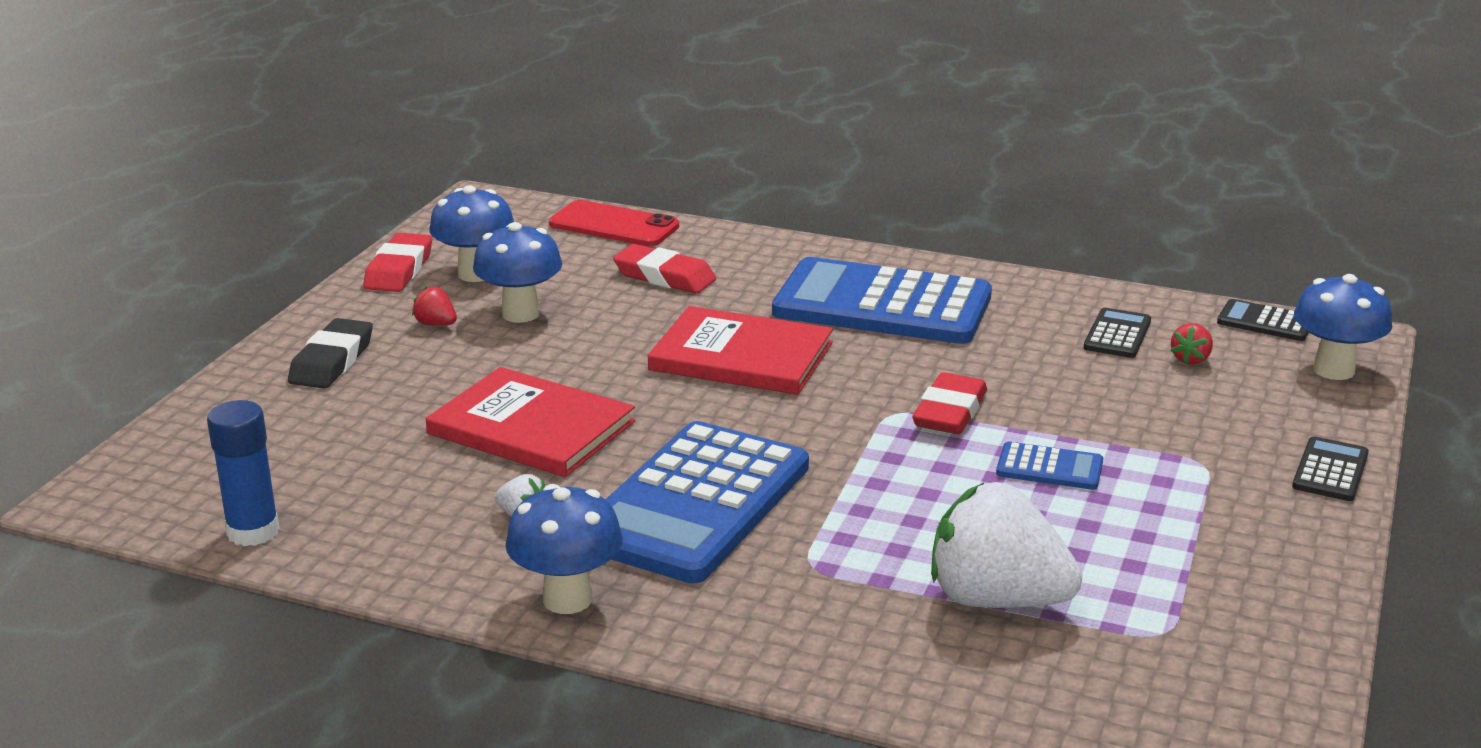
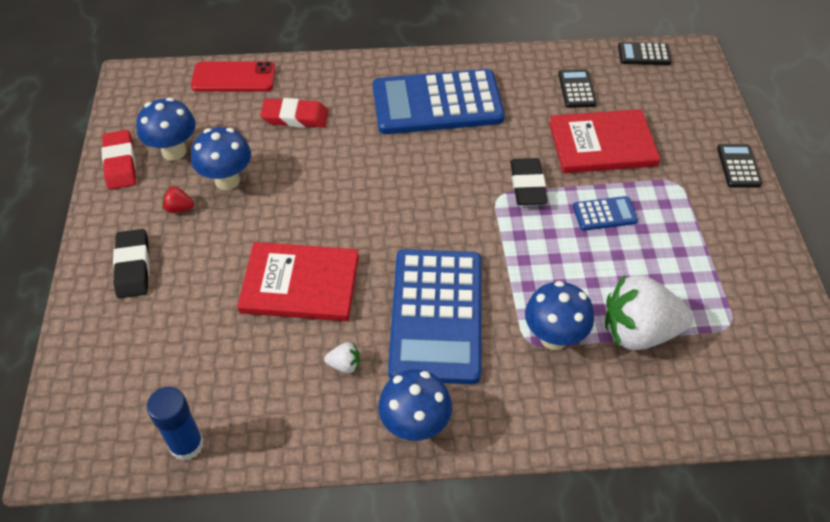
camera: 25 degrees left, 25 degrees up
(741, 356) = (384, 176): red book -> red book (602, 144)
(950, 412) = (527, 185): red eraser -> black eraser
(1191, 359) = (624, 98): red strawberry -> none
(1333, 370) = (697, 84): blue mushroom -> blue mushroom (553, 337)

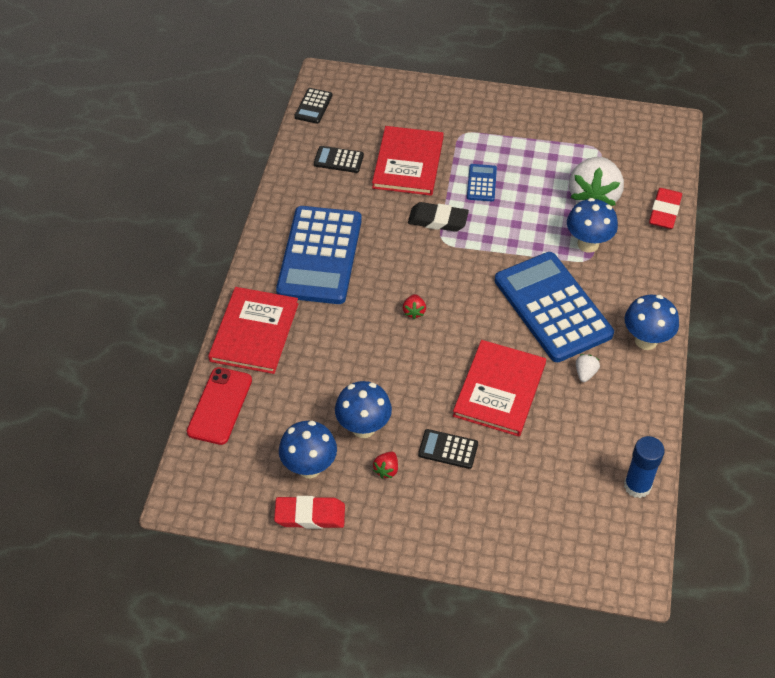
camera: 75 degrees left, 0 degrees up
(133, 267) = (447, 512): black eraser -> none
(295, 117) = (298, 363): red eraser -> red eraser (664, 212)
(325, 80) = (254, 332): none -> red book
(387, 190) = (414, 312): none -> red strawberry
(436, 315) = (552, 307): blue calculator -> blue calculator turned 135 degrees counterclockwise
(738, 166) = (457, 95): black calculator -> black calculator (448, 449)

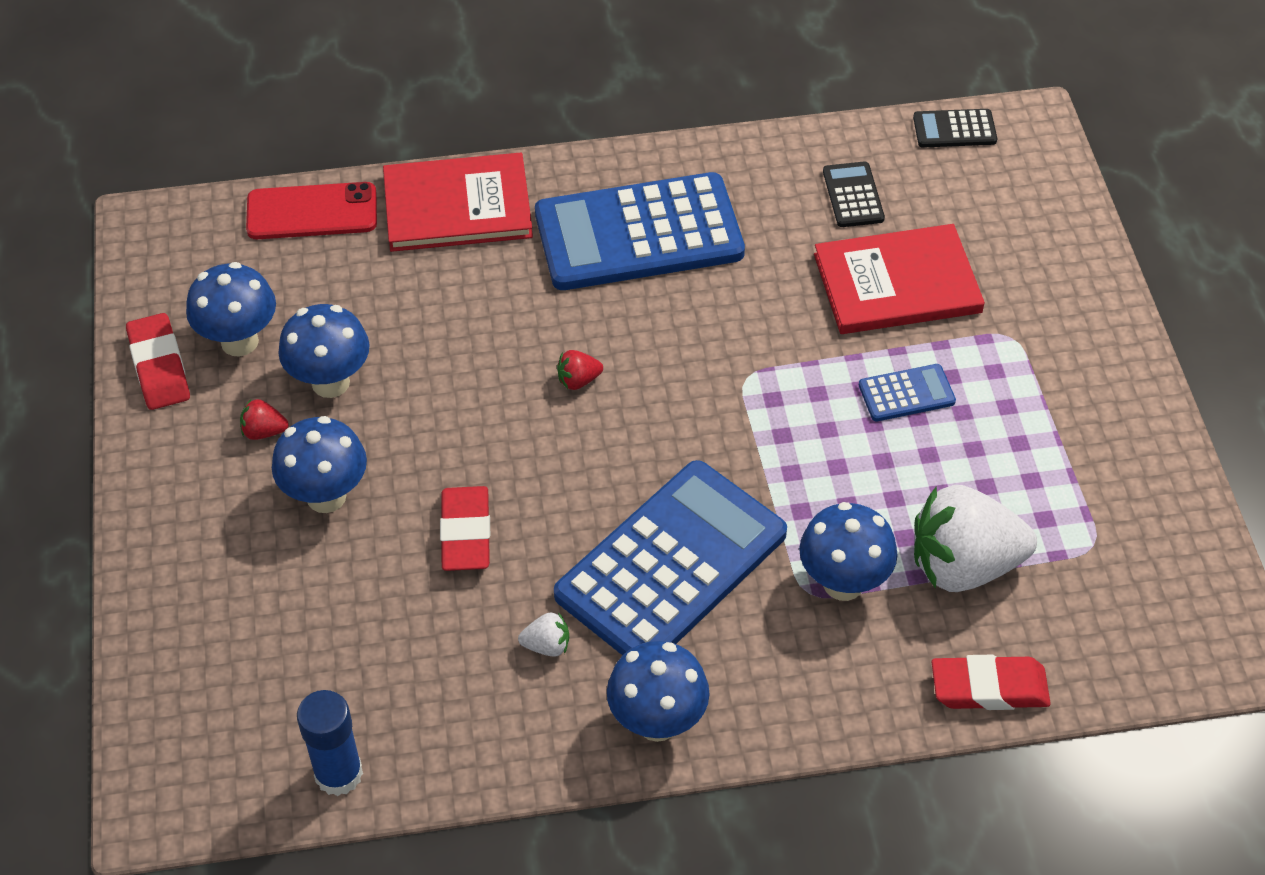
camera: 70 degrees right, 0 degrees up
(438, 220) = (788, 357): black eraser -> none
(448, 449) = (326, 496): black calculator -> blue mushroom
(499, 390) = (466, 533): red book -> red eraser

